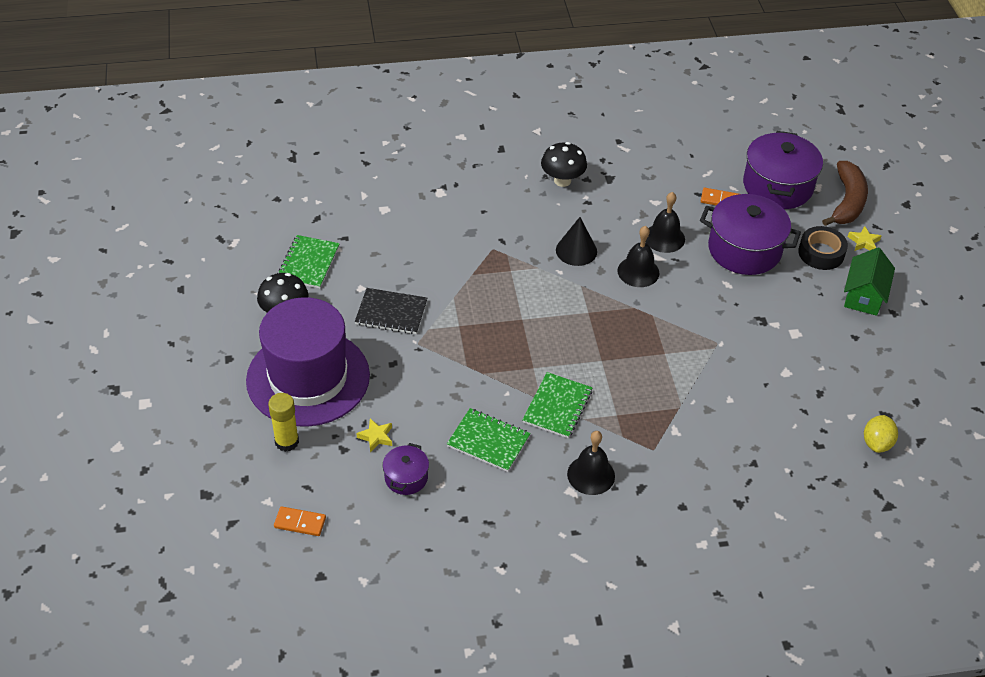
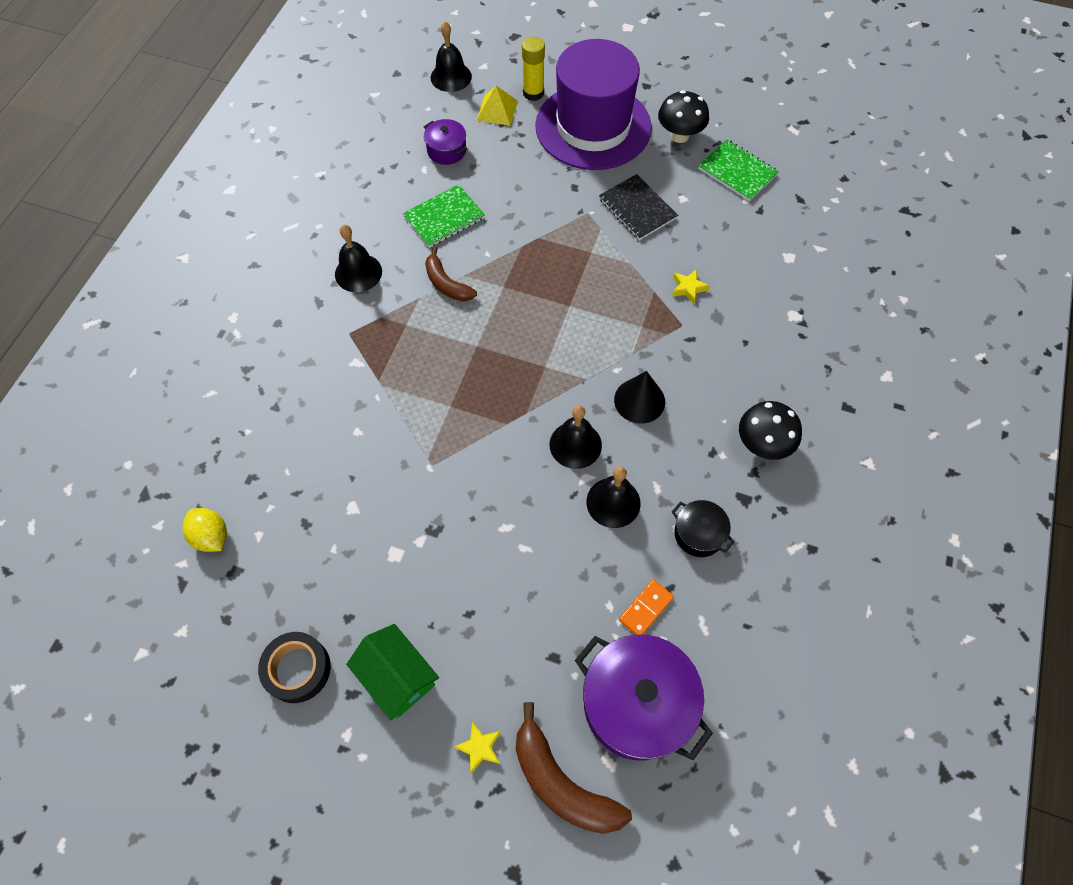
camera: 120 degrees right, 15 degrees up
(300, 522) = (451, 77): orange domino -> black bell
(327, 461) = (497, 110): none -> yellow pyramid
(376, 437) = (500, 147): yellow star -> yellow star (688, 288)
(391, 313) = (637, 208): black notebook -> black notebook turned 75 degrees counterclockwise
(557, 406) = (446, 284): green notebook -> brown banana
(651, 191) = (698, 534): none -> black pot
(744, 249) = (547, 582): purple pot -> none
(821, 253) = (492, 674): black tape -> black tape (297, 669)

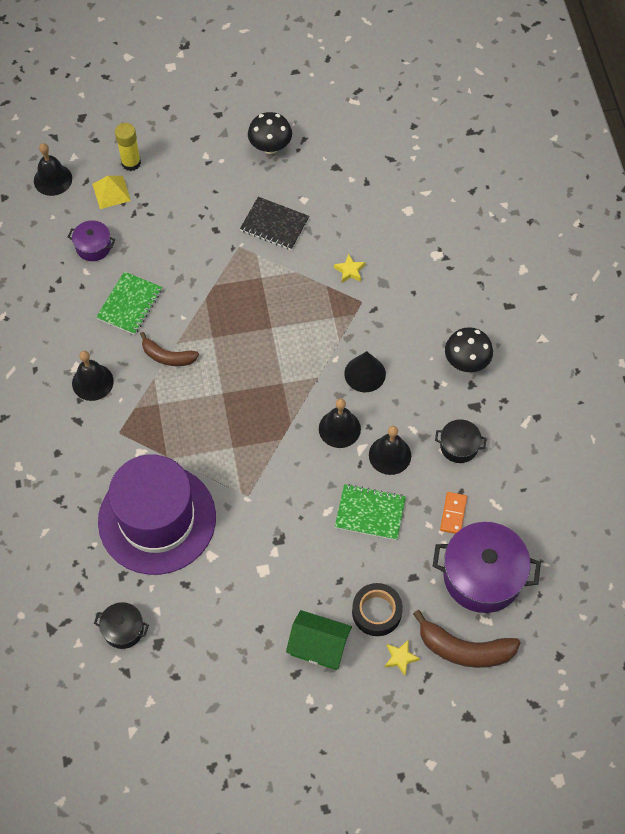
camera: 30 degrees left, 0 degrees up
(211, 536) = (123, 629): yellow lemon -> black pot
(297, 669) = (248, 679): black tape -> black tape (376, 612)
(593, 126) = (198, 170): purple hat -> purple hat (157, 519)
(737, 172) = (332, 158): green notebook -> green notebook (370, 513)

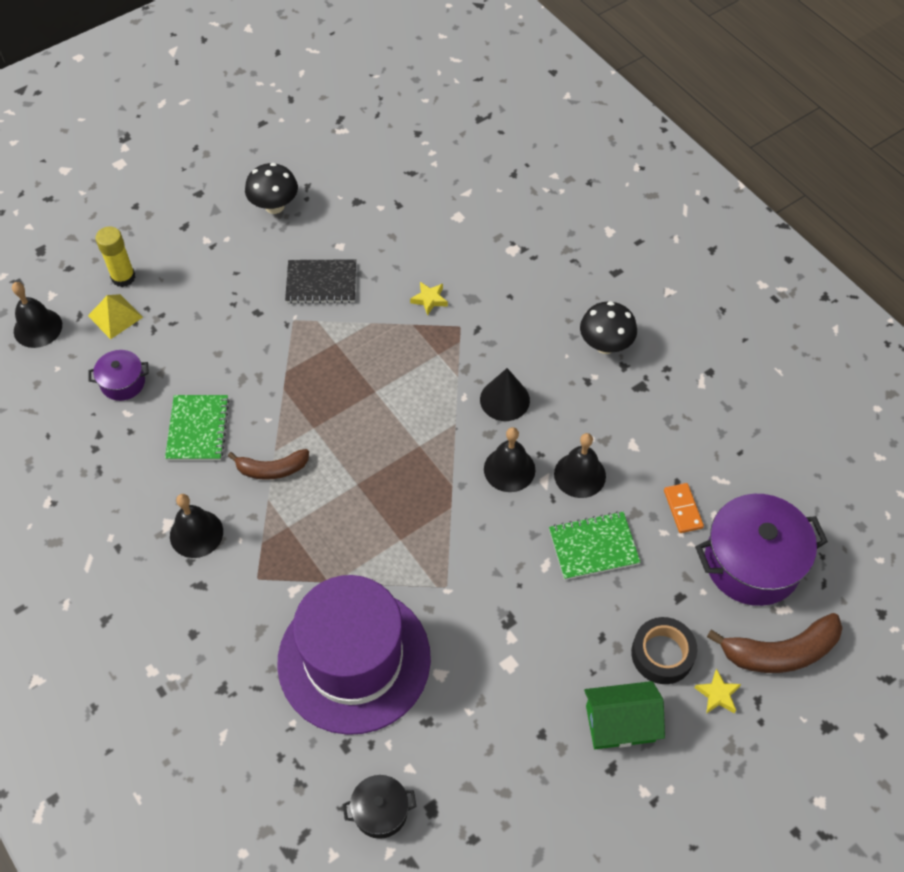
camera: 25 degrees left, 5 degrees down
(459, 446) = (647, 435): black pot -> none

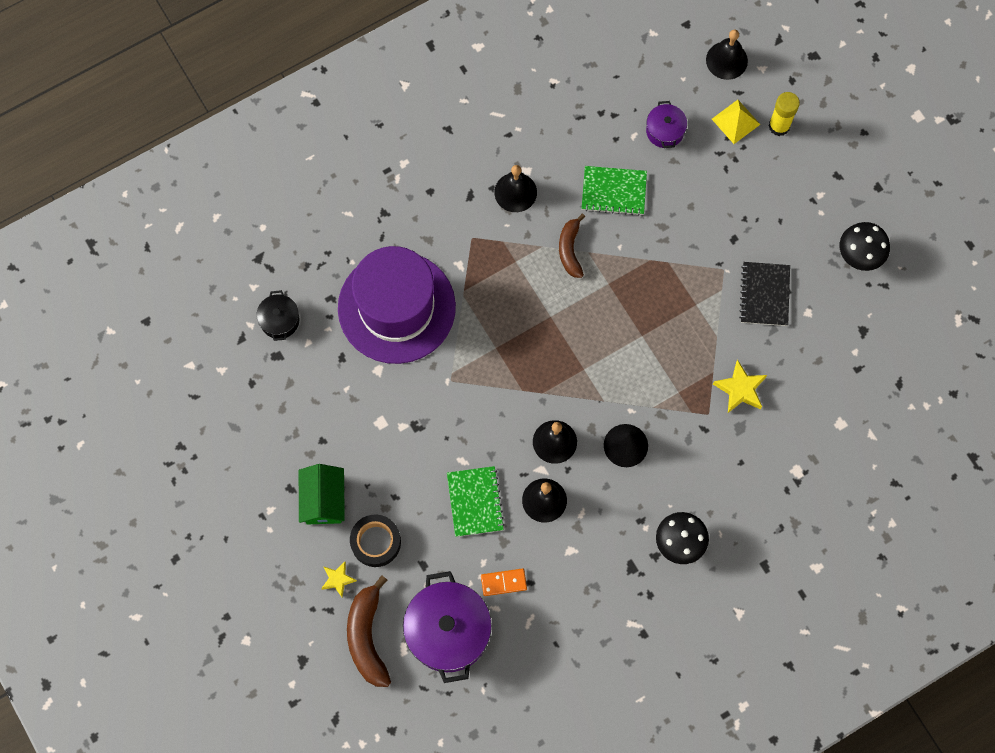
camera: 95 degrees right, 15 degrees up
(429, 300) = (740, 389): yellow star -> yellow star, size x1.54

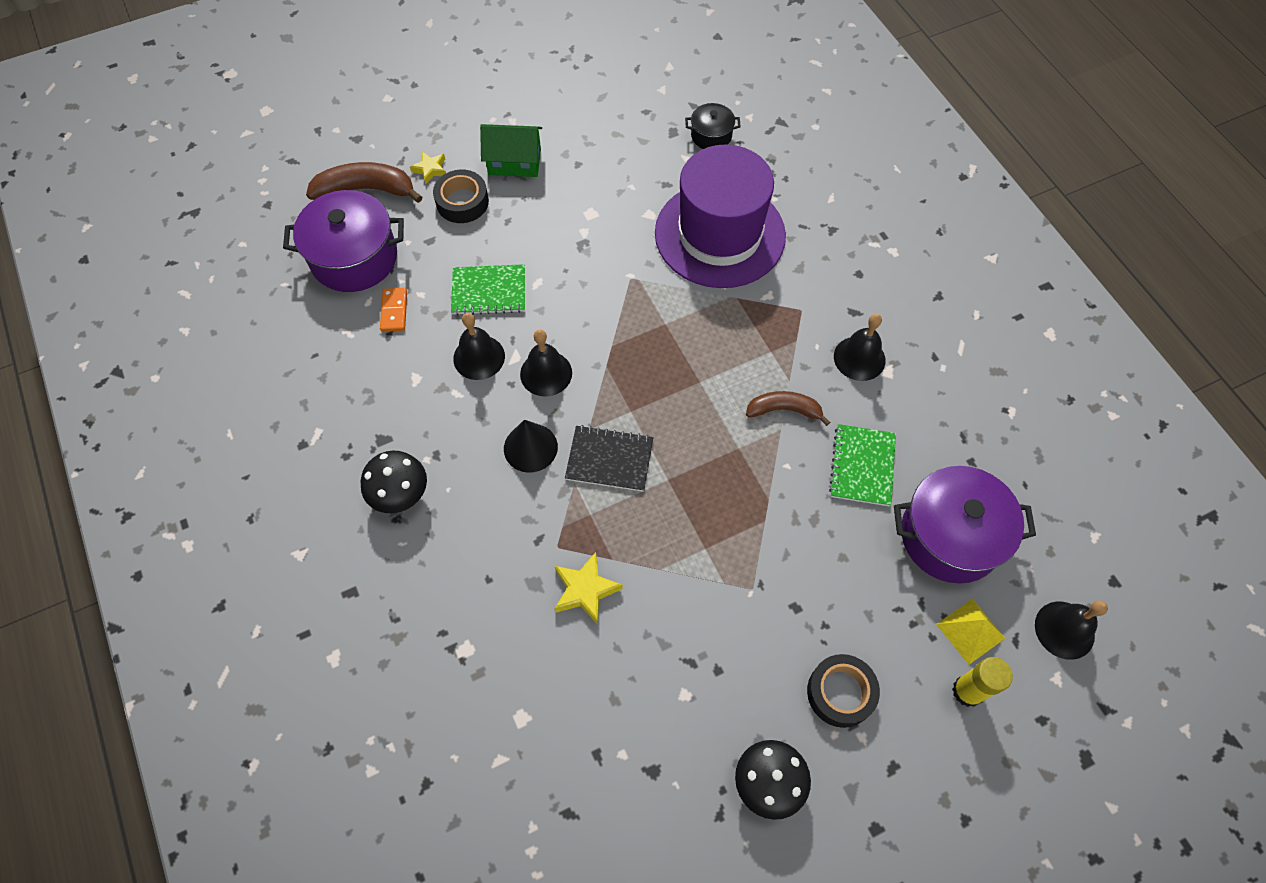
camera: 95 degrees right, 10 degrees down
(665, 131) = (950, 536): purple pot -> purple pot, size x1.98
(764, 294) = (714, 638): black notebook -> black notebook (609, 459)
(792, 208) = (840, 693): none -> black tape

